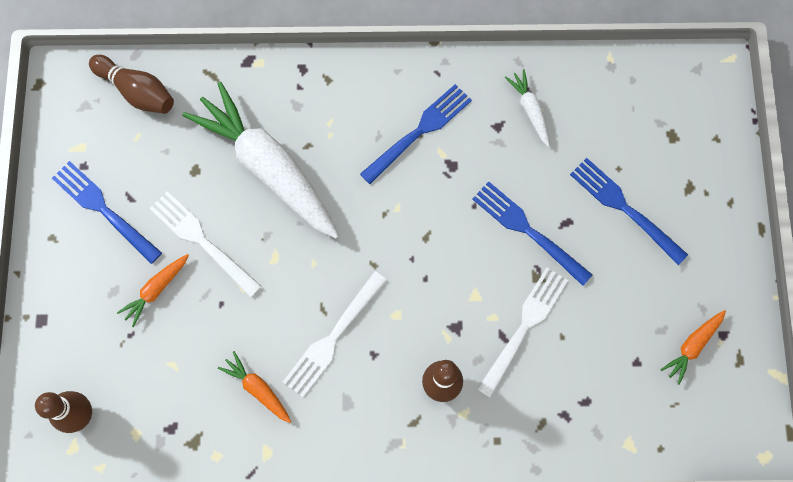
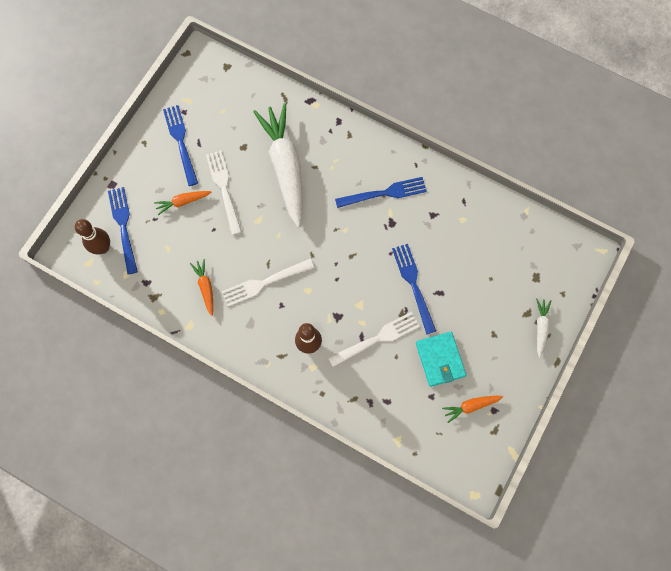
camera: 30 degrees right, 0 degrees up
(137, 91) = (237, 85): brown bowling pin -> none
(530, 110) = (458, 216): white carrot -> white carrot (540, 328)
(619, 308) = (440, 359): none -> turquoise wallet
(624, 208) = (480, 303): blue fork -> blue fork (123, 227)

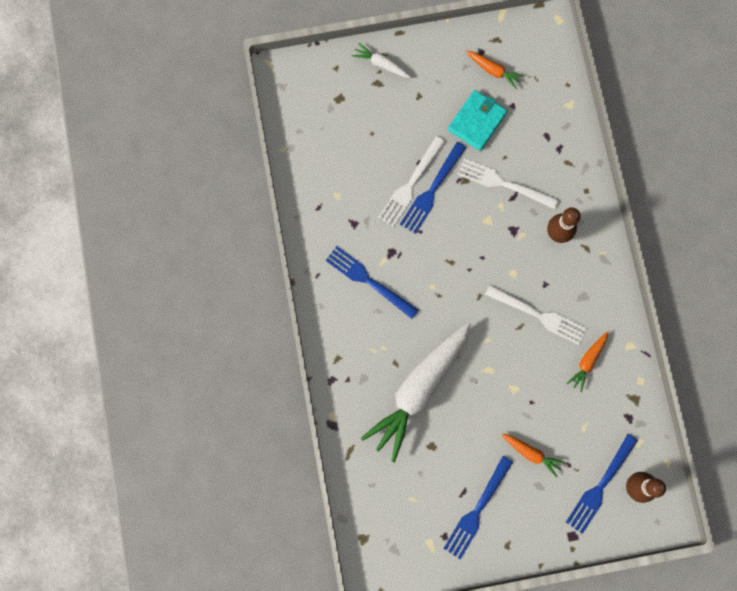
camera: 130 degrees left, 5 degrees up
(224, 189) = (487, 427): white fork -> white fork (410, 184)
(540, 328) = (381, 64): white carrot -> white carrot turned 60 degrees clockwise

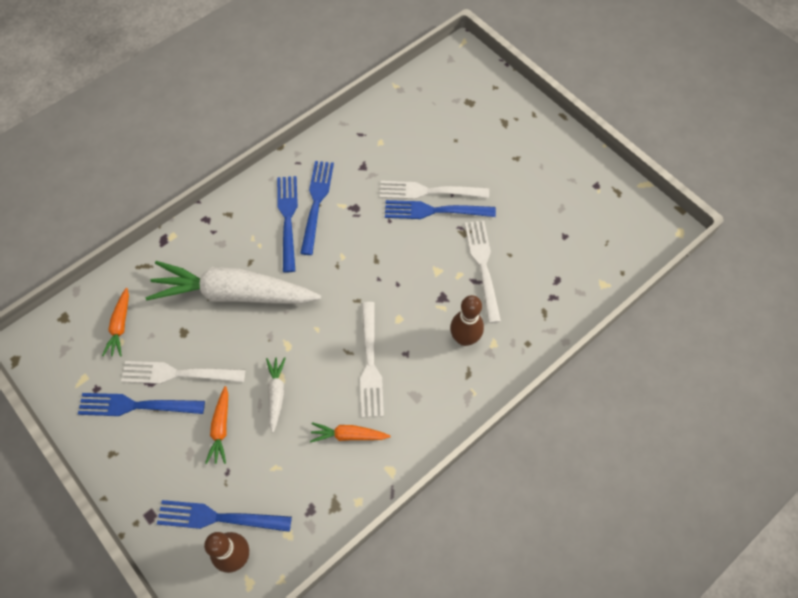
camera: 60 degrees right, 15 degrees down
(371, 312) = (288, 219): none -> blue fork
(381, 64) = (523, 117): white carrot -> white carrot (276, 394)
(467, 466) = (178, 374): none -> white fork
(477, 121) = (527, 214): turquoise wallet -> none
(493, 70) = (586, 203): orange carrot -> orange carrot (120, 325)

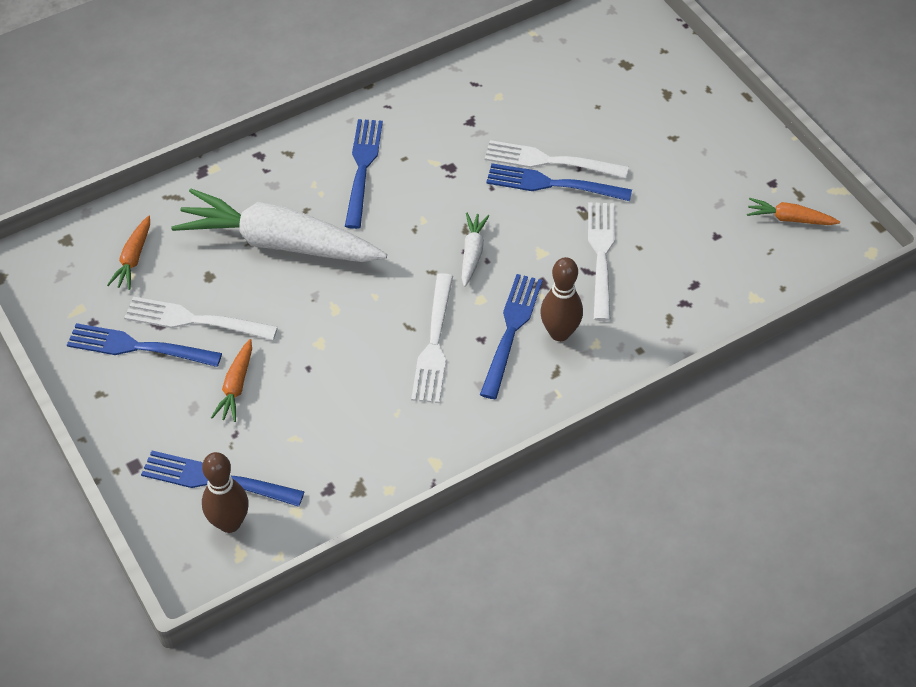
camera: 10 degrees right, 10 degrees down
(276, 394) = (310, 360): white carrot -> white carrot (472, 253)
(316, 203) = (402, 155): blue fork -> blue fork (511, 331)
(349, 435) = (392, 417): orange carrot -> orange carrot (790, 219)

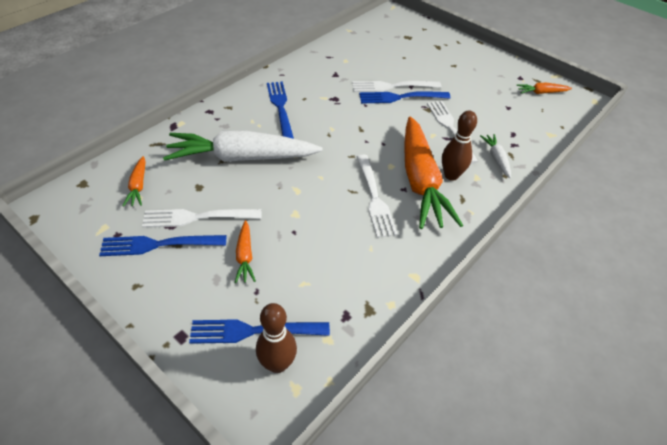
camera: 20 degrees left, 5 degrees down
(472, 253) = (372, 141): white carrot -> white carrot (496, 159)
(511, 331) = (420, 180): blue fork -> orange carrot

